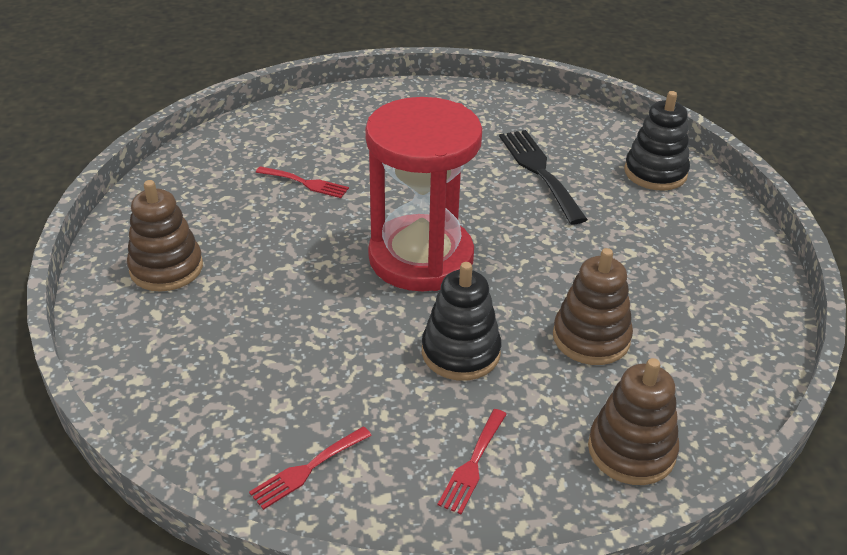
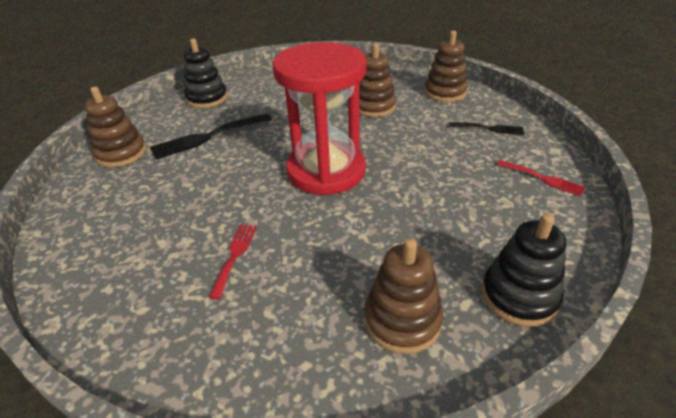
camera: 100 degrees left, 0 degrees up
(460, 352) = (411, 143): black stacking toy -> black stacking toy (519, 296)
(473, 464) = (489, 128): red fork -> black fork
(520, 114) = (121, 153): none -> brown stacking toy

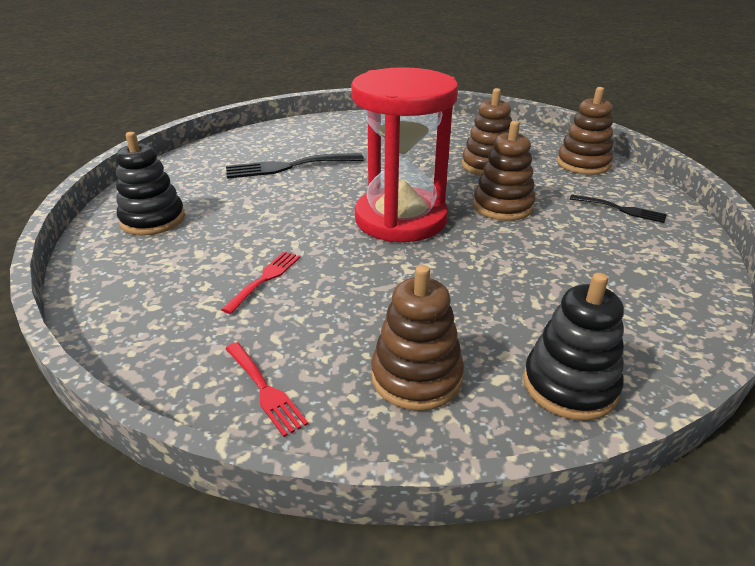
camera: 15 degrees right, 5 degrees down
(121, 153) = (196, 168): brown stacking toy -> brown stacking toy (502, 206)
(207, 98) = (305, 131): black stacking toy -> black stacking toy (153, 220)
(543, 178) = (665, 273): red fork -> red fork (265, 390)

